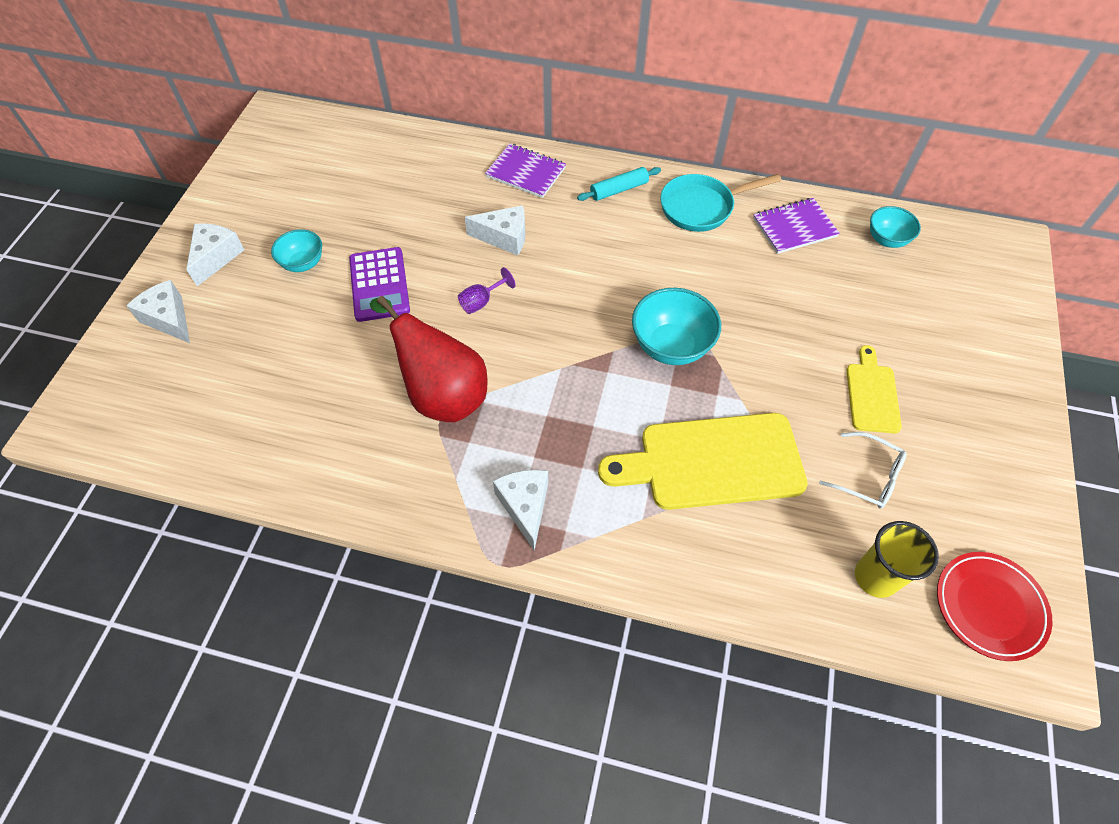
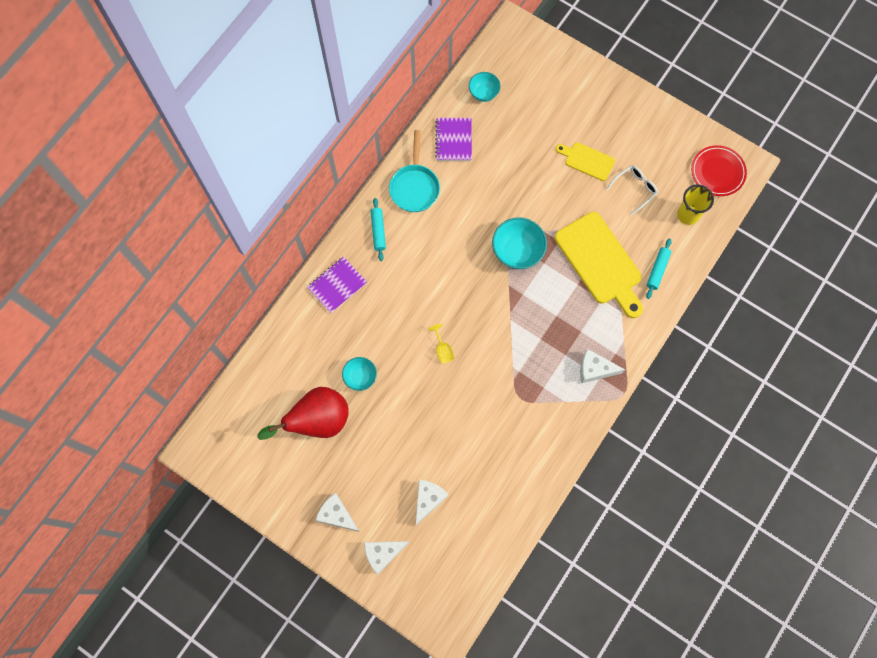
camera: 70 degrees left, 15 degrees up
(303, 263) = (366, 456): turquoise bowl -> turquoise bowl (360, 377)
(379, 285) = (404, 410): purple calculator -> none
(442, 394) = (505, 393): red pear -> red pear (318, 420)
(481, 302) = (442, 350): purple goblet -> yellow goblet
(504, 237) = (393, 319): white cheese -> white cheese (428, 499)
(712, 462) = (600, 262): yellow cutting board -> yellow cutting board turned 45 degrees counterclockwise
(745, 555) = (657, 270): none -> turquoise rolling pin

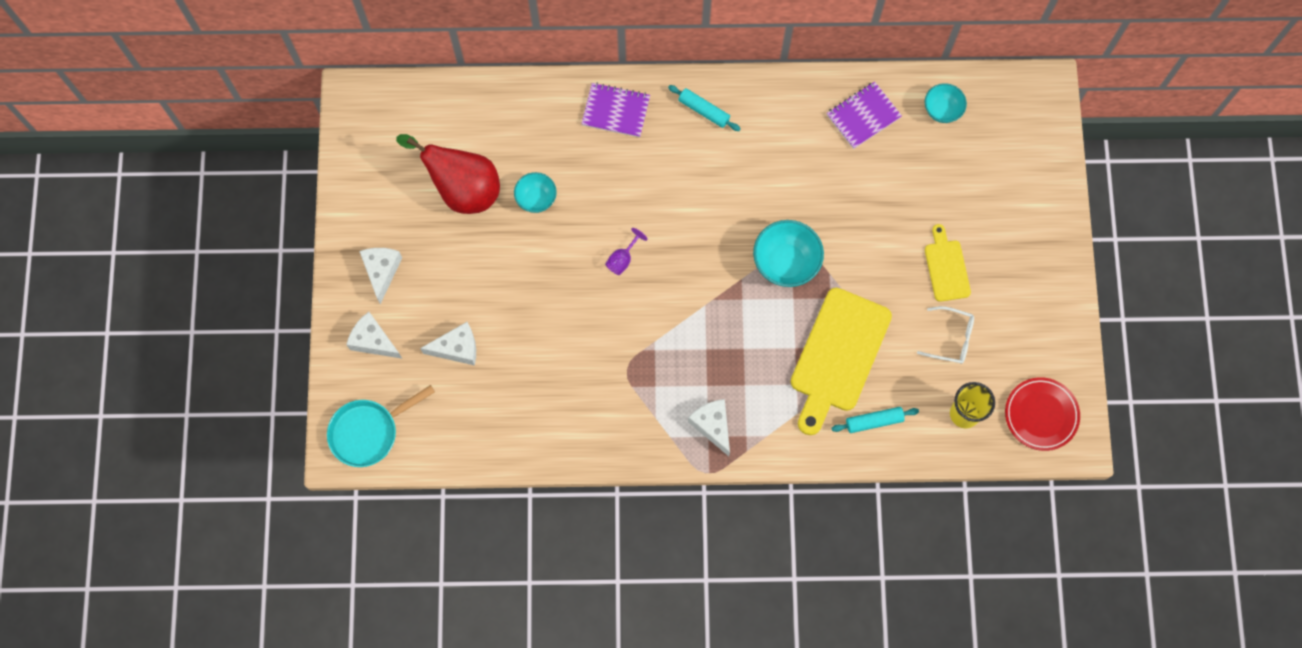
camera: 55 degrees right, 0 degrees up
(378, 231) = (704, 110): turquoise rolling pin -> turquoise rolling pin turned 75 degrees clockwise
(414, 187) = (780, 113): turquoise pan -> turquoise pan (368, 432)
(442, 350) = (622, 259): yellow goblet -> purple goblet

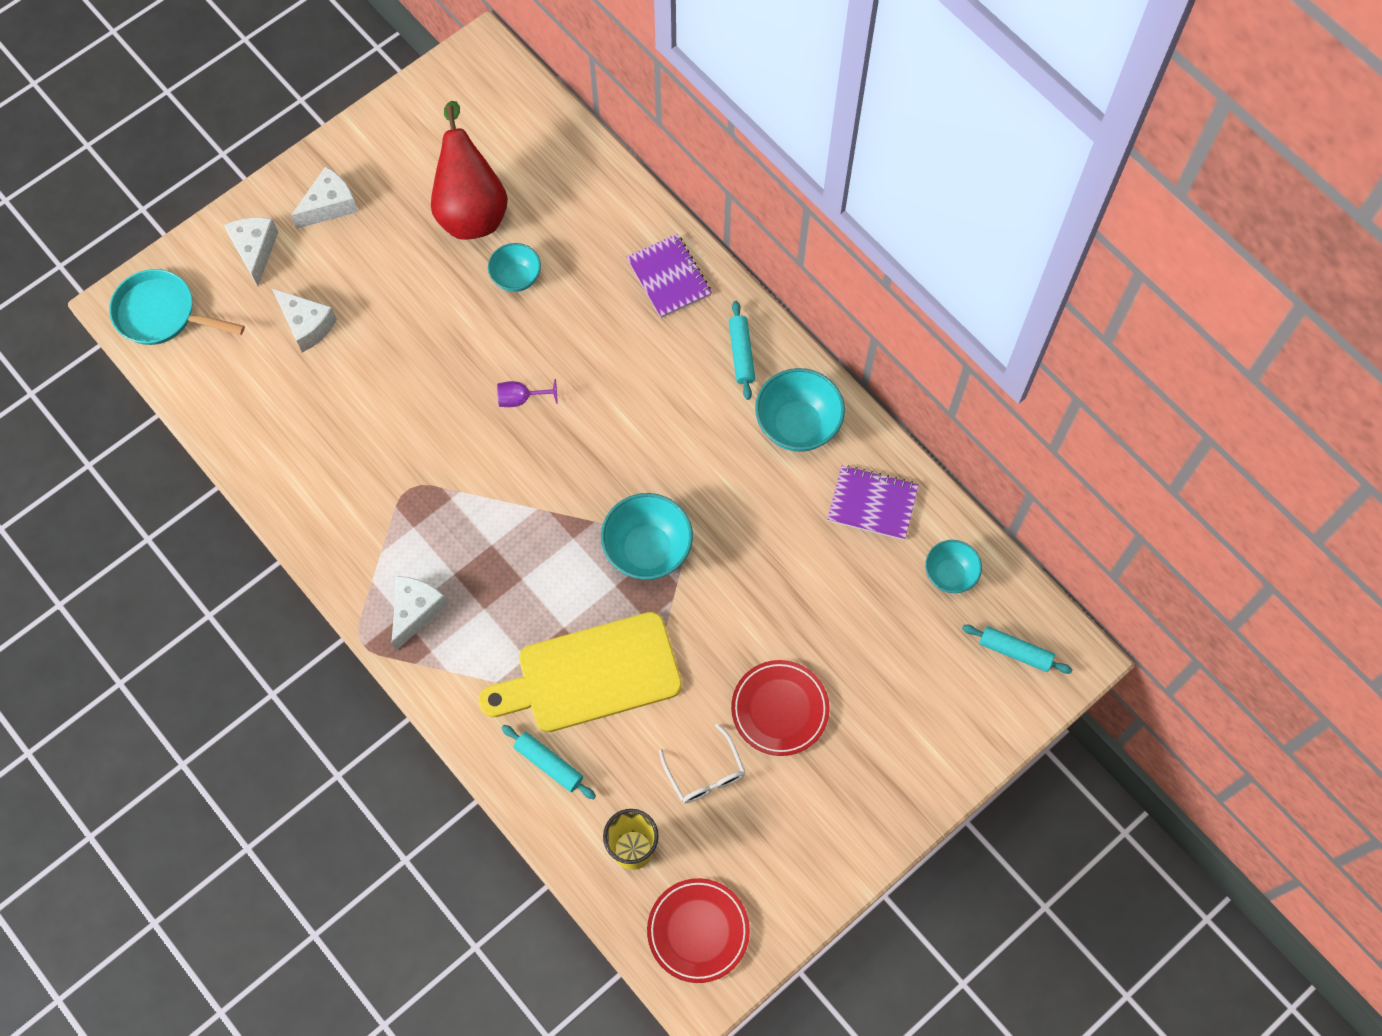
camera: 50 degrees right, 5 degrees down
(778, 117) = (797, 425): none -> turquoise bowl
(946, 267) = (780, 709): yellow cutting board -> red plate
(1017, 114) = (1015, 652): none -> turquoise rolling pin

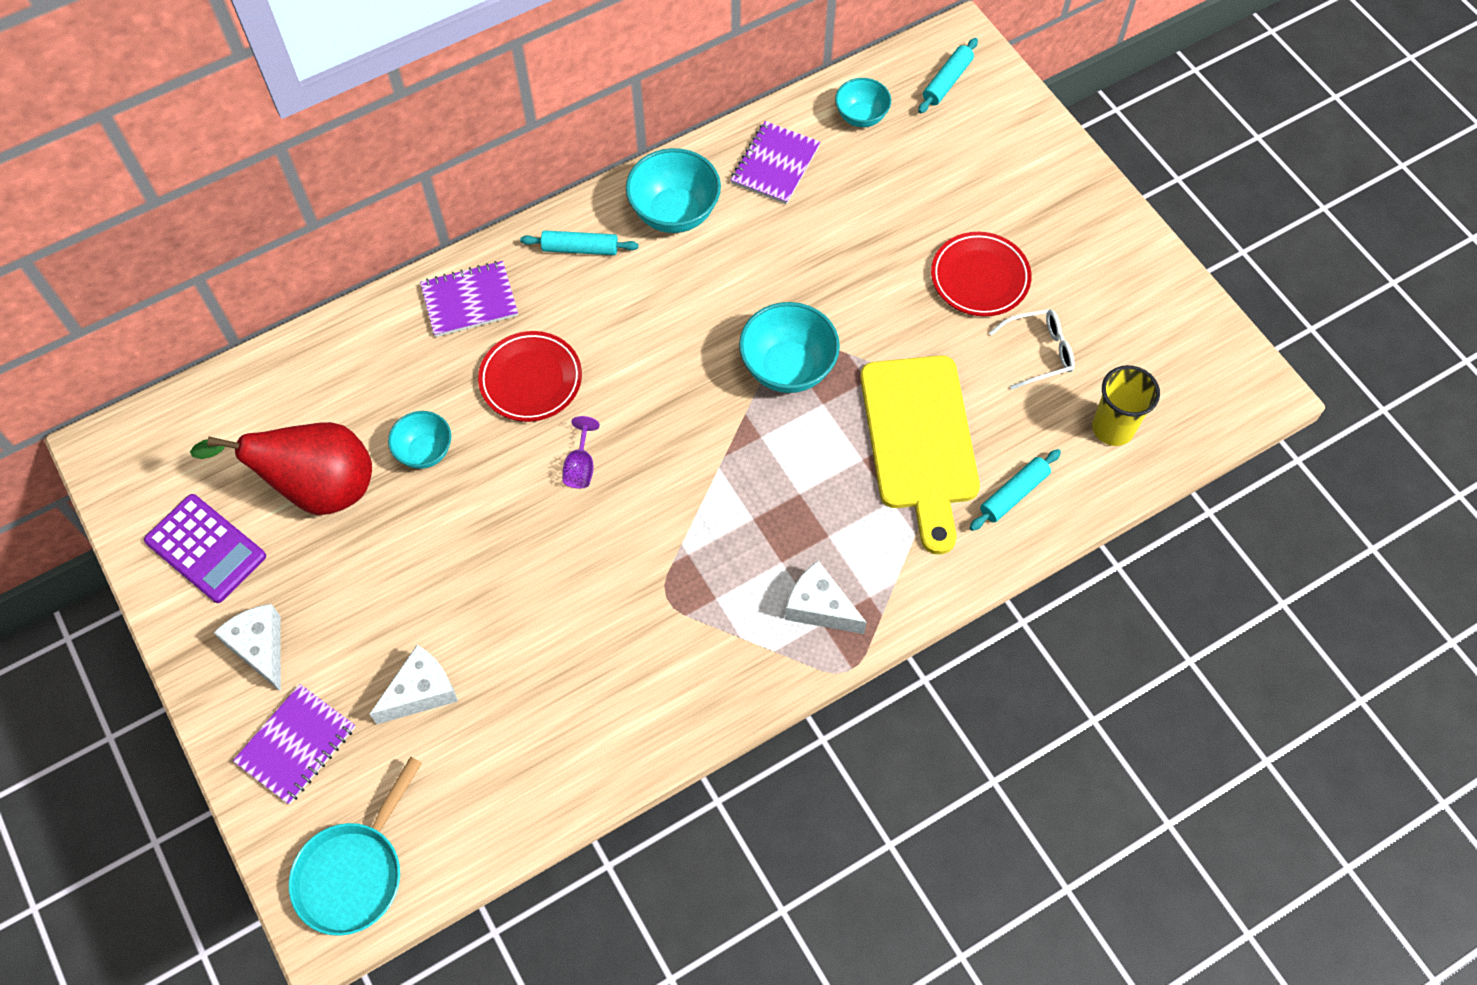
camera: 80 degrees left, 5 degrees down
(255, 250) = (296, 745): white cheese -> purple notebook
(407, 146) = (206, 548): none -> purple calculator
(698, 931) = (1199, 383): red plate -> red plate (531, 380)

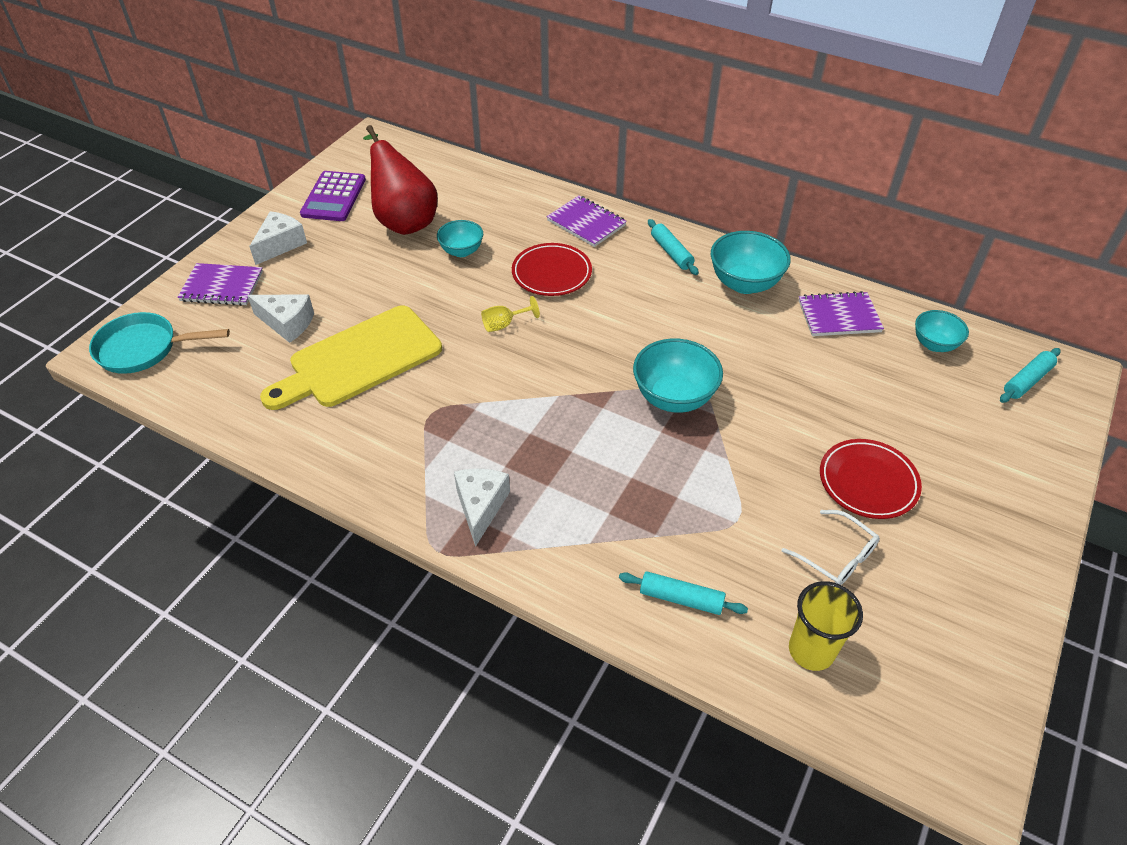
camera: 60 degrees right, 15 degrees down
(580, 466) = (504, 324): purple goblet -> yellow goblet
(920, 441) = (678, 508): yellow cutting board -> yellow cutting board (359, 359)
(947, 81) = (1027, 381): turquoise rolling pin -> turquoise rolling pin turned 45 degrees counterclockwise

